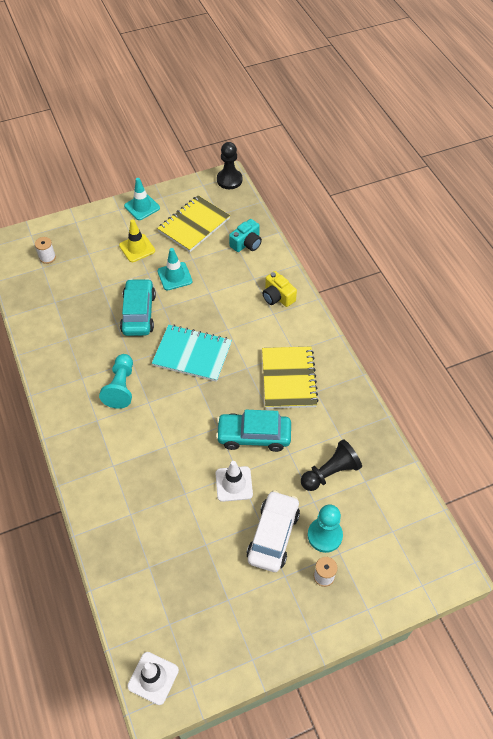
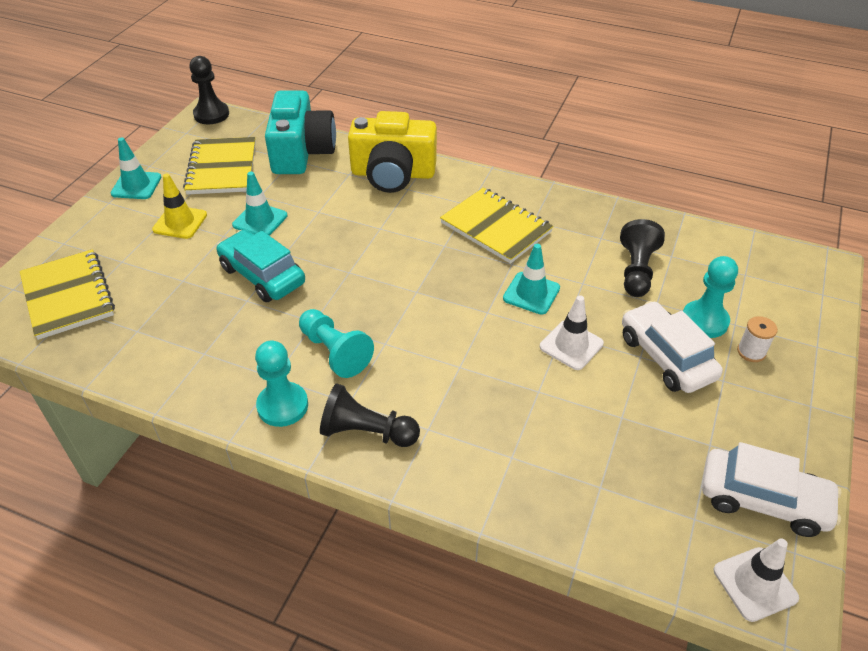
camera: 45 degrees left, 10 degrees down
(47, 257) = (68, 296): white spool -> yellow notebook
(68, 396) = (282, 406): none -> turquoise pawn
(86, 442) = (367, 432): none -> black pawn
(192, 354) = (373, 271): turquoise notebook -> none
(213, 650) = (763, 500): none -> white car
(246, 243) = (301, 152): turquoise camera -> turquoise camera, size x1.90
(254, 436) = (531, 293): turquoise car -> turquoise traffic cone
(277, 296) = (393, 174): yellow camera -> yellow camera, size x1.90

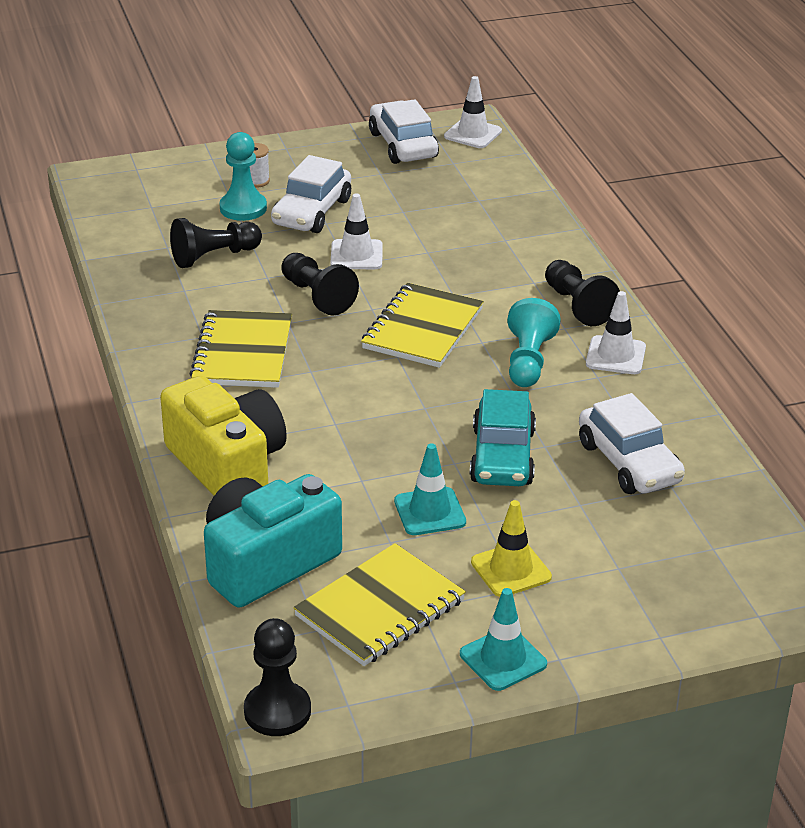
camera: 130 degrees left, 10 degrees down
(68, 296) = (707, 565): yellow notebook -> yellow notebook (422, 329)
(180, 327) = (629, 463): none -> white car
(282, 406) = (615, 356): turquoise pawn -> white traffic cone
(531, 293) = (317, 296): turquoise traffic cone -> black pawn

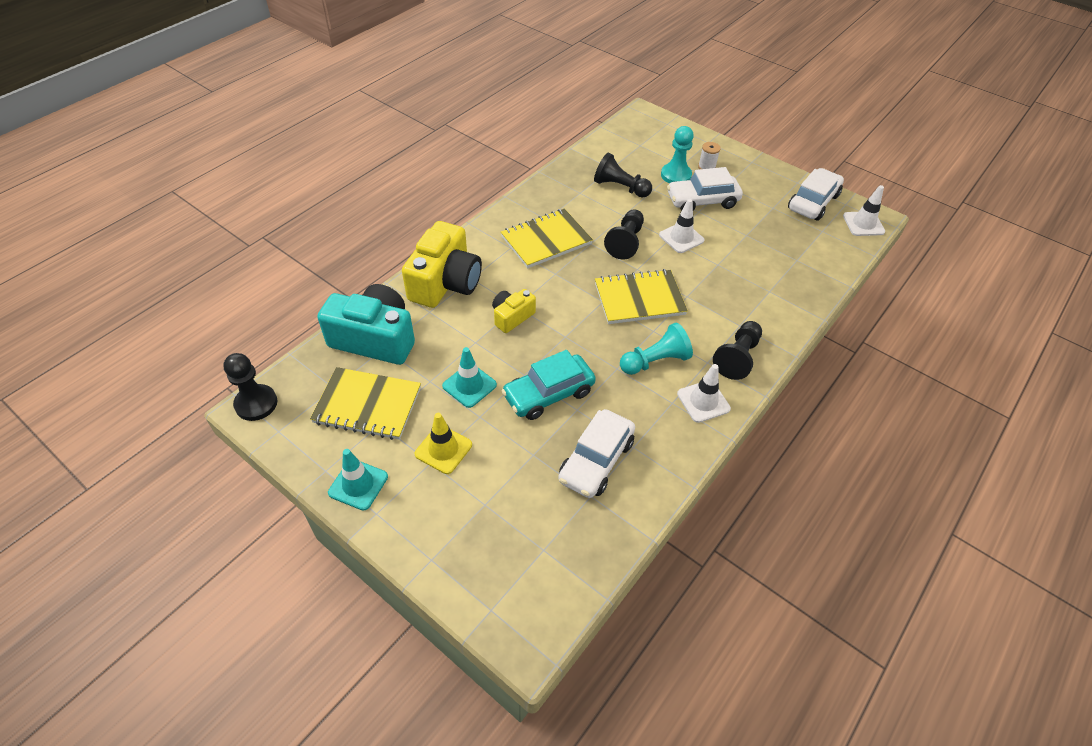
camera: 55 degrees right, 15 degrees up
(349, 434) = (512, 317): none -> yellow camera

